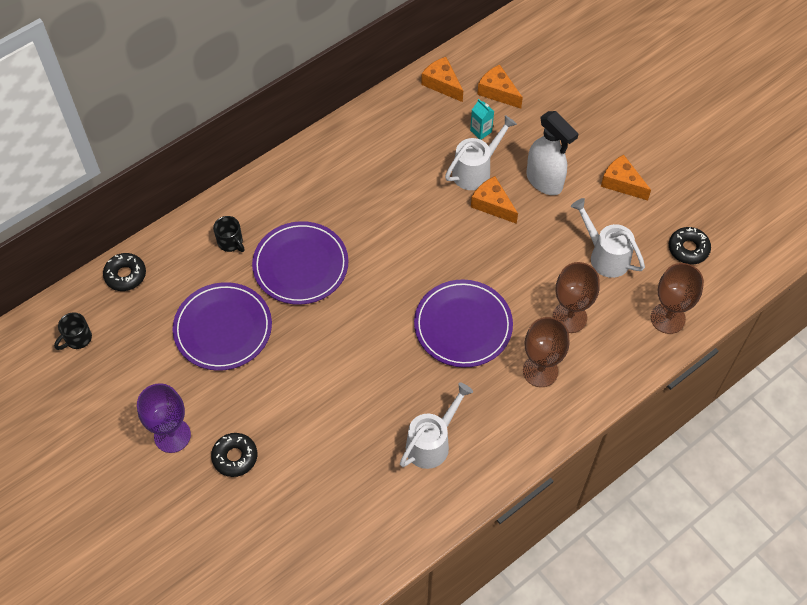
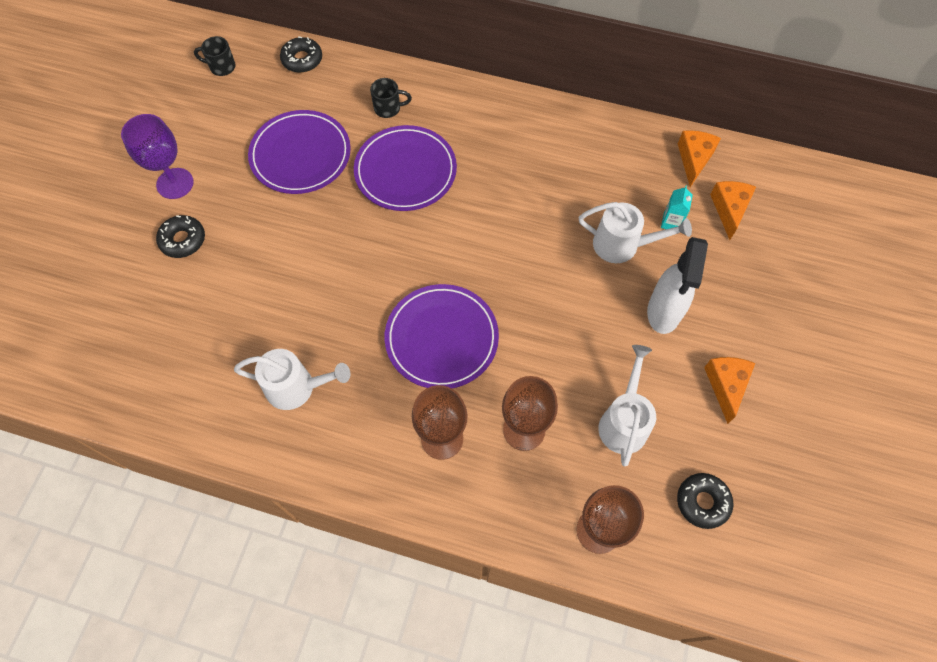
camera: 55 degrees right, 5 degrees up
(231, 242) = (388, 108): black mug -> black mug turned 105 degrees counterclockwise
(492, 205) = (596, 282): orange cheese -> none

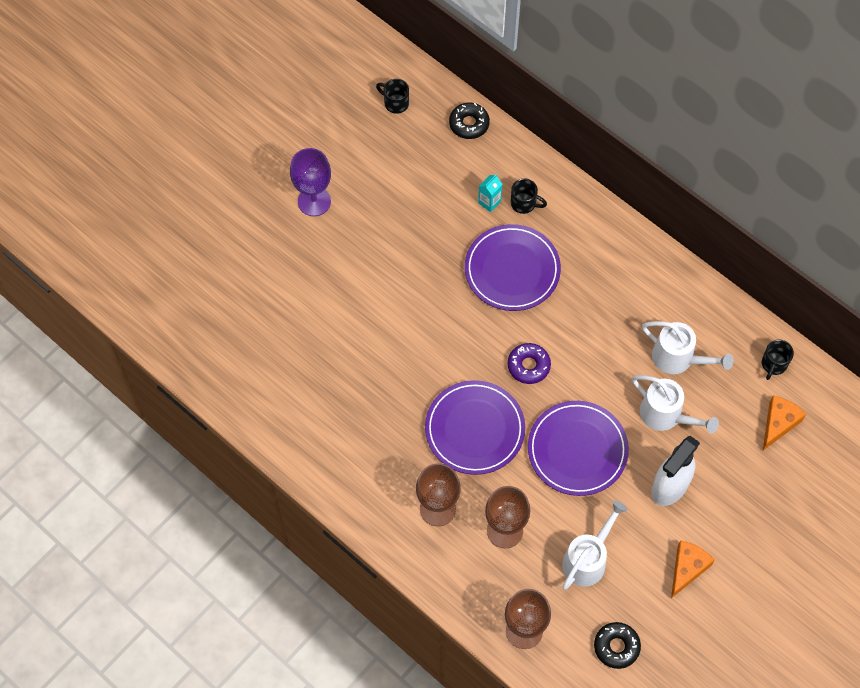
camera: 25 degrees right, 0 degrees up
(183, 240) = (302, 256): black donut -> none
(297, 387) = (344, 419): white watering can -> white watering can (679, 359)
(300, 155) = (429, 218): purple plate -> purple plate (577, 450)
(466, 253) = (528, 366): none -> purple donut
(671, 222) = (719, 413): turquoise carton -> turquoise carton (489, 202)
(694, 159) = (773, 364): orange cheese -> black mug

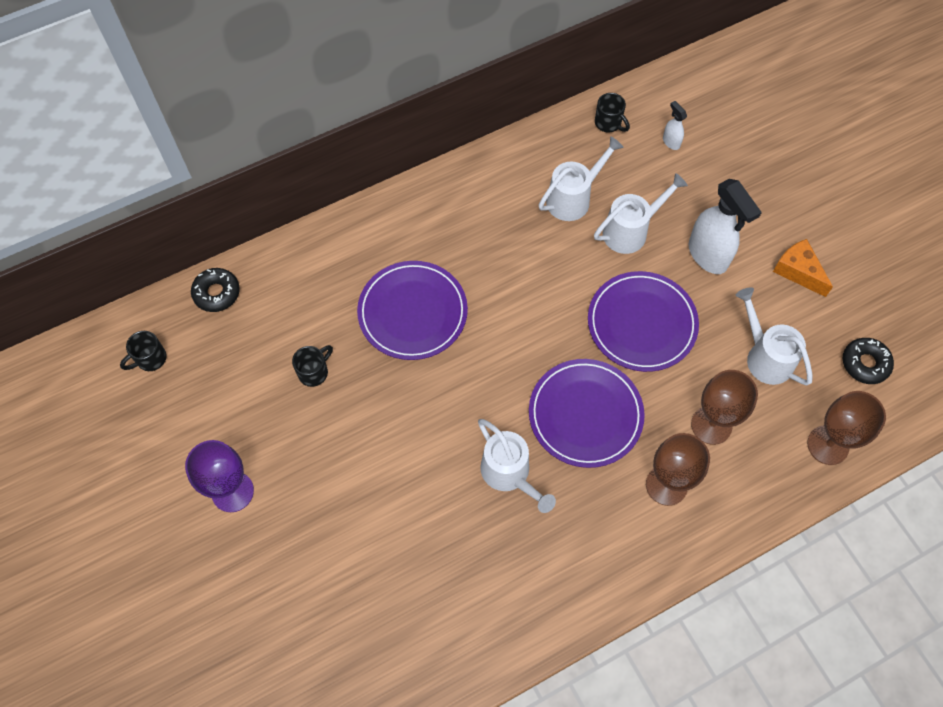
camera: 70 degrees left, 0 degrees up
(401, 388) = (510, 474): none -> white watering can
(489, 202) = (322, 306): turquoise carton -> none
(524, 203) = (339, 273): black mug -> black mug (314, 372)
(528, 366) = (531, 336): purple donut -> none
(778, 423) = (671, 142): orange cheese -> white spray bottle

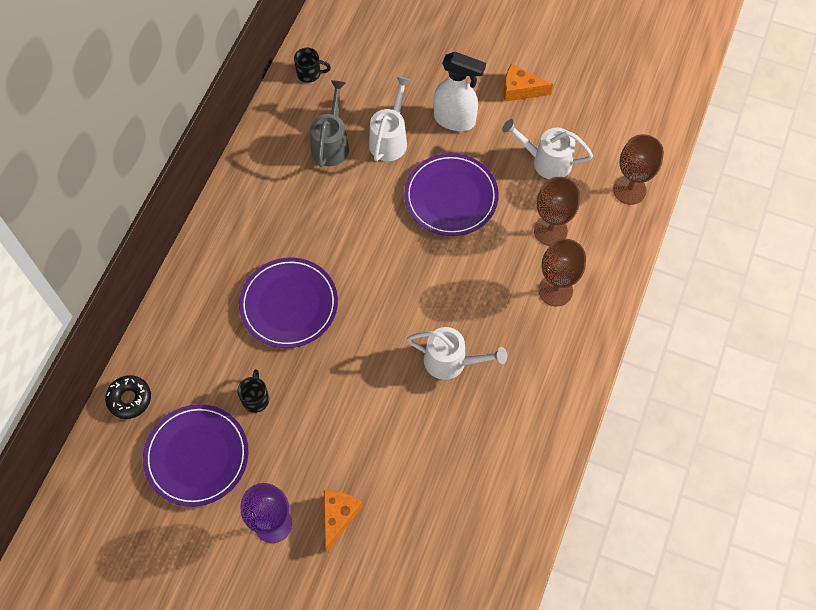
camera: 40 degrees left, 0 degrees up
(150, 359) = (123, 484): black mug -> none
(290, 531) = (338, 516): none -> orange cheese
(573, 198) = (331, 143): white watering can -> grey watering can
(585, 414) = (466, 285): purple plate -> purple plate (197, 456)
(671, 142) = (364, 58): white spray bottle -> none
(865, 363) = (609, 121): black donut -> none

